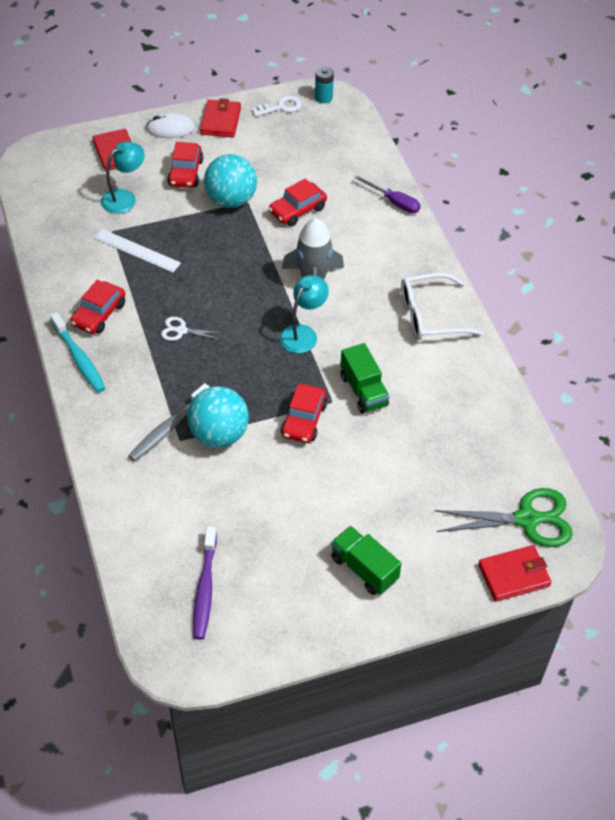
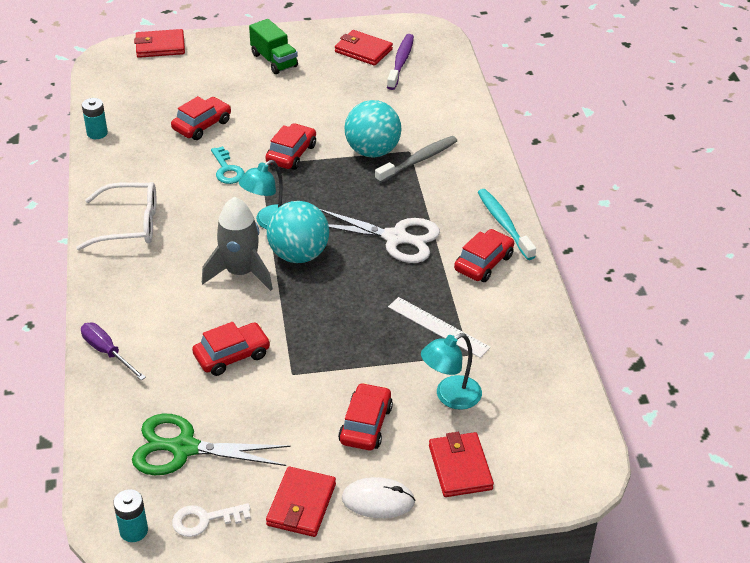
camera: 170 degrees left, 10 degrees down
(181, 331) = (396, 238): white scissors -> white scissors, size x1.99
(231, 200) = (312, 378): turquoise ball -> turquoise ball (299, 255)
(256, 604) = (363, 51): none -> red wallet
(363, 390) = (227, 169): green truck -> turquoise key
(411, 448) = (202, 125): none -> red car
(516, 422) = (97, 133): none -> turquoise battery
(527, 519) = (129, 74): green scissors -> green scissors (183, 448)

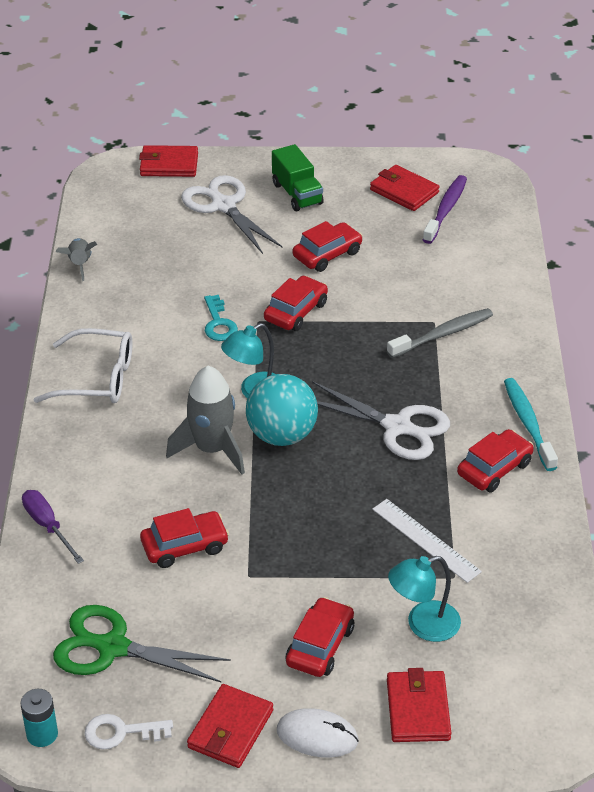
camera: 10 degrees right, 0 degrees up
(97, 133) = (80, 264): turquoise battery -> grey rocket
(202, 125) = (200, 266): red car -> red car (327, 254)
(213, 75) = (223, 205): none -> white scissors
(372, 151) = (391, 318): turquoise ball -> none

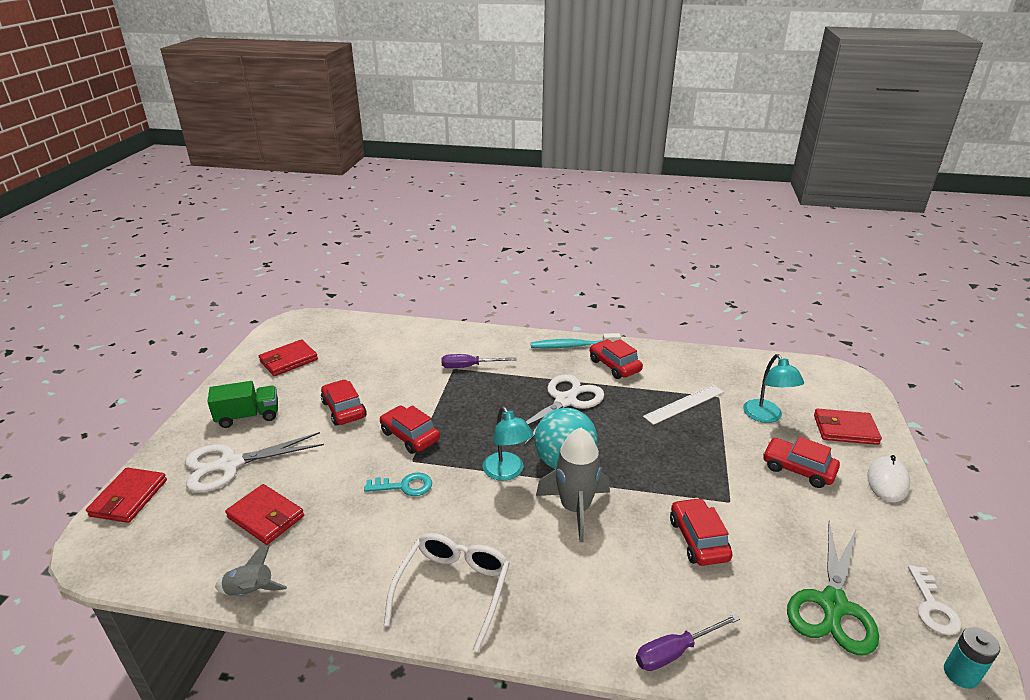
camera: 80 degrees left, 10 degrees down
(230, 729) = (900, 530): red wallet -> red wallet (266, 517)
(443, 334) = (469, 366): grey toothbrush -> purple screwdriver
(446, 209) = (326, 345): purple toothbrush -> none

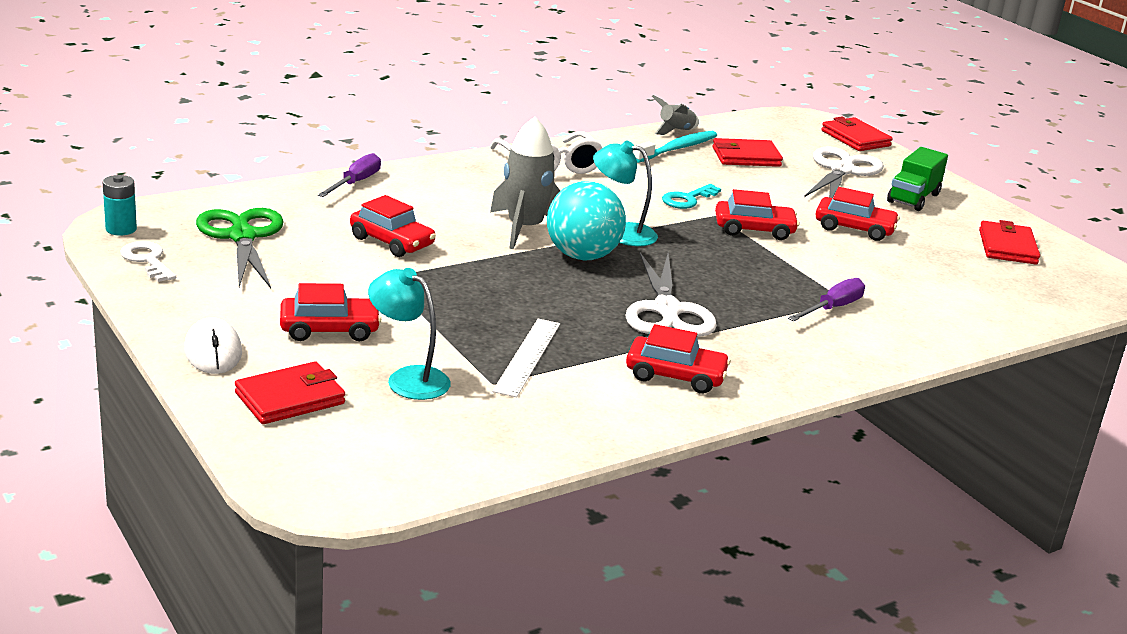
camera: 135 degrees right, 5 degrees down
(572, 346) = (769, 383): turquoise toothbrush -> turquoise toothbrush (677, 149)

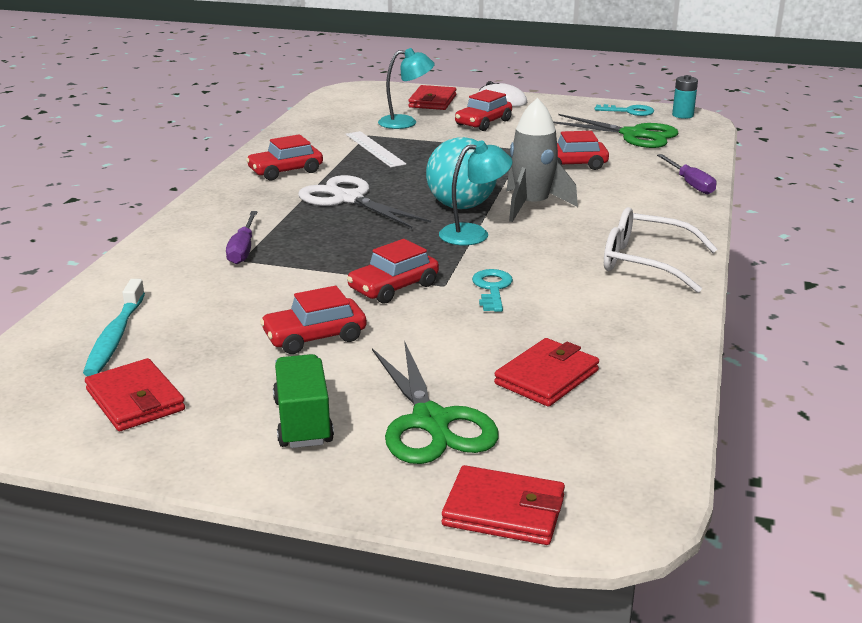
camera: 140 degrees right, 0 degrees up
(147, 260) = (629, 111): white key -> turquoise key
(675, 131) = (672, 373): grey rocket -> none
(677, 149) = (617, 346): turquoise toothbrush -> turquoise toothbrush (115, 337)
(842, 170) = (431, 422): white scissors -> green scissors

